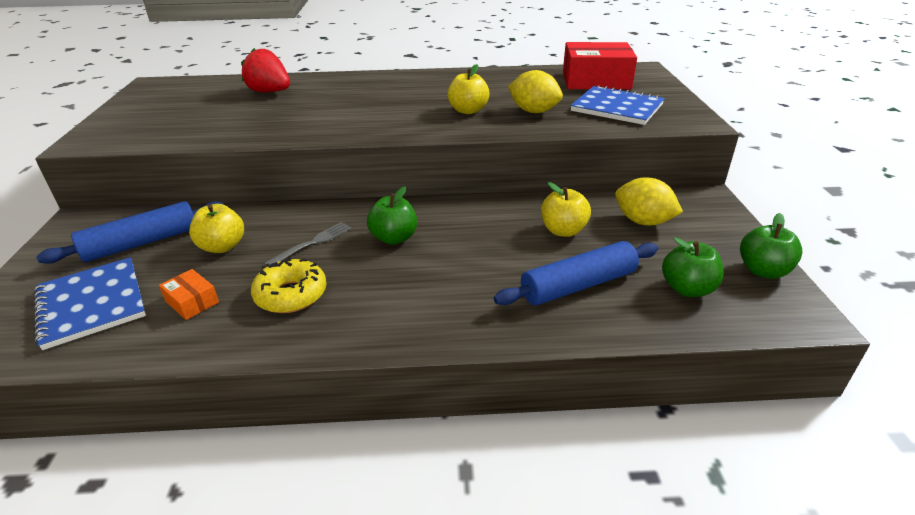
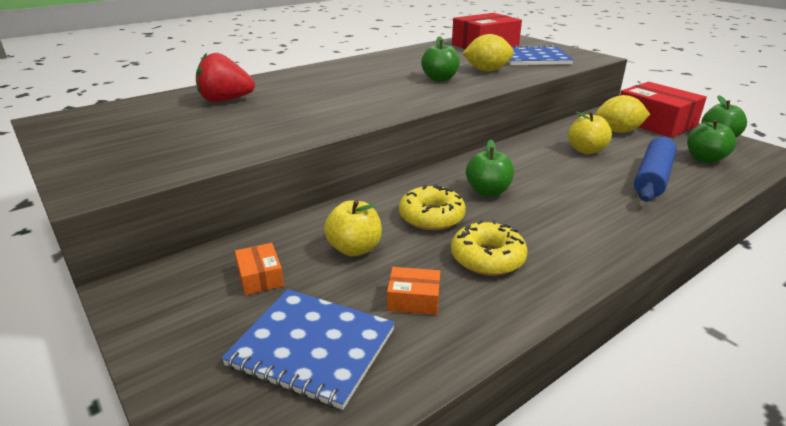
camera: 35 degrees left, 5 degrees down
(142, 243) = (260, 277): blue rolling pin -> orange box
(313, 243) = (431, 217): grey fork -> yellow donut
(468, 111) = (439, 79): yellow apple -> green apple
(713, 225) = (655, 123): none -> red box

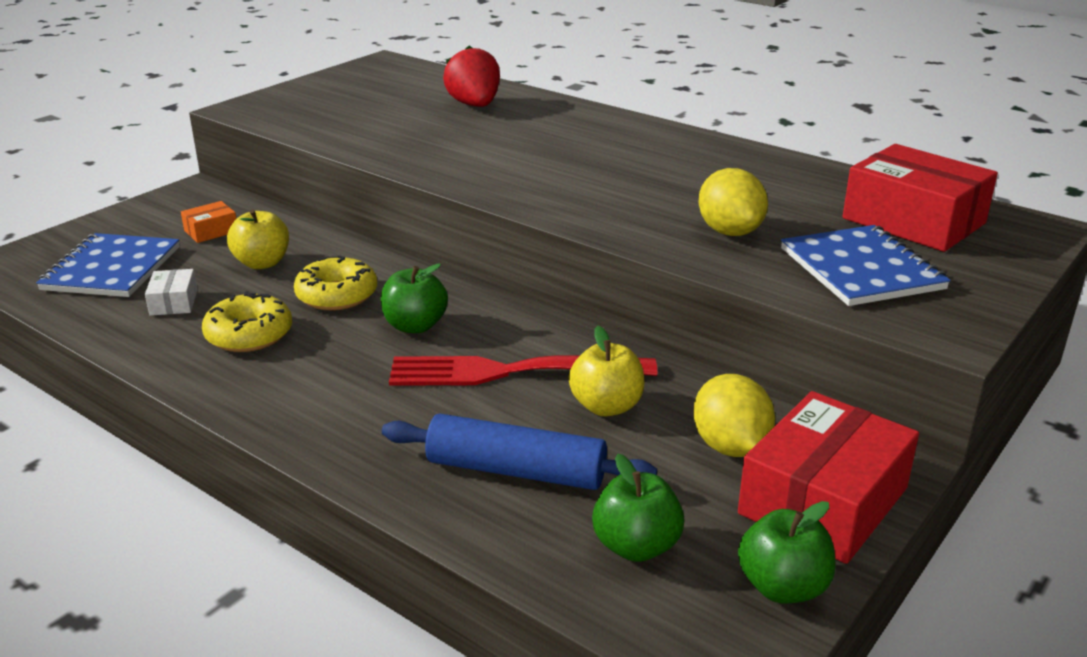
camera: 75 degrees right, 0 degrees up
(413, 300) = (174, 302): orange box -> white box
(439, 79) = (647, 201): green apple -> none
(550, 169) = (510, 372): none -> red fork

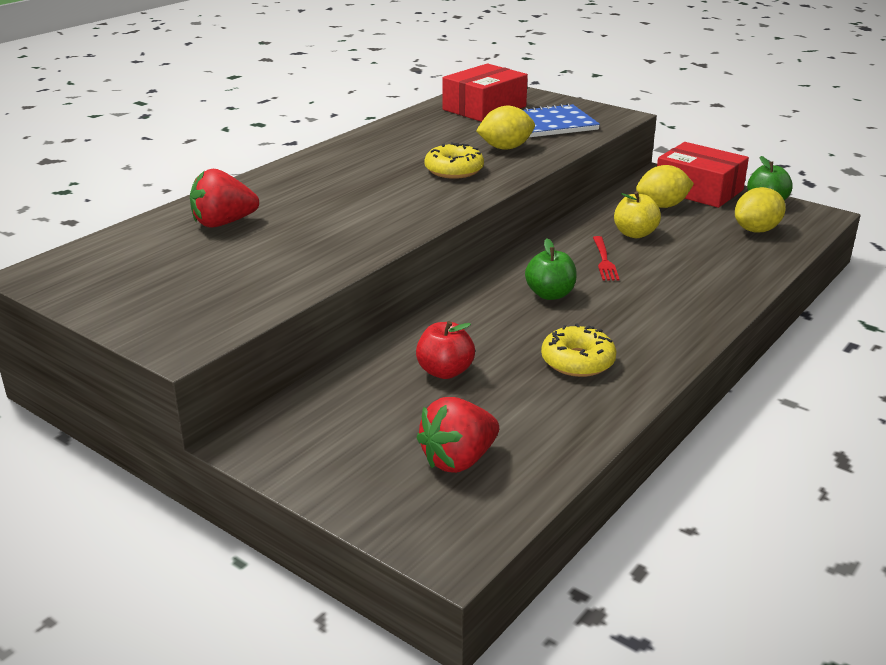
camera: 90 degrees left, 0 degrees up
(112, 269) = (458, 460): blue notebook -> red strawberry
(174, 302) = (527, 408): white box -> none
(211, 231) = (368, 411): orange box -> none
(262, 263) = (445, 371): yellow apple -> red apple
(337, 295) = (505, 329): yellow donut -> yellow donut (454, 170)
(510, 372) = (604, 261): red fork -> red fork, size x0.52
(516, 471) = (709, 258): blue rolling pin -> none
(636, 546) = (756, 230): green apple -> yellow lemon

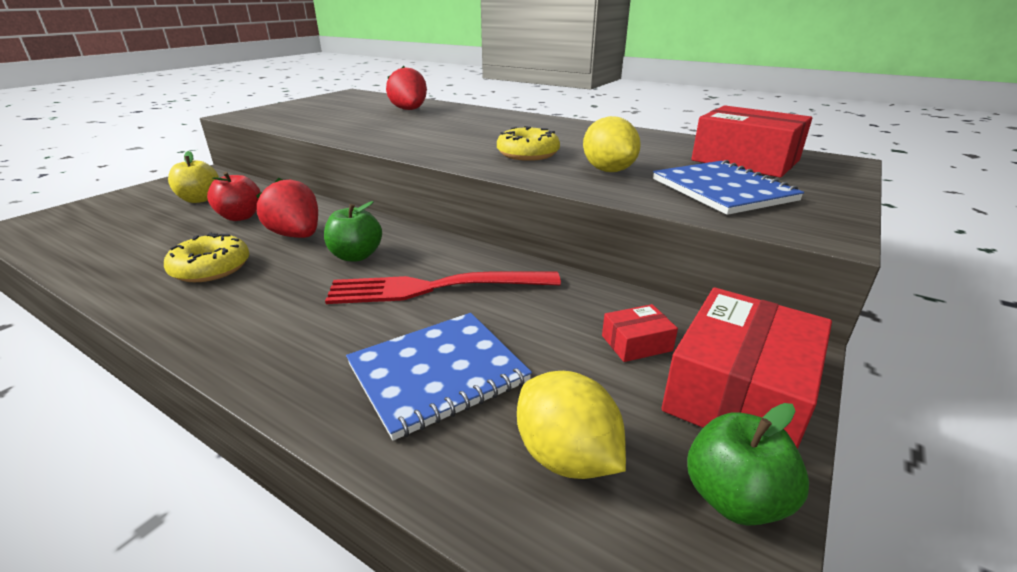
camera: 85 degrees right, 0 degrees up
(458, 460) = (114, 225): red strawberry -> red strawberry (297, 235)
(604, 261) = (434, 288): red fork -> red fork, size x1.93
(635, 234) = (520, 313): yellow apple -> yellow apple (200, 199)
(662, 206) = (636, 343): yellow lemon -> red box
(705, 258) = (438, 373): none -> blue notebook

